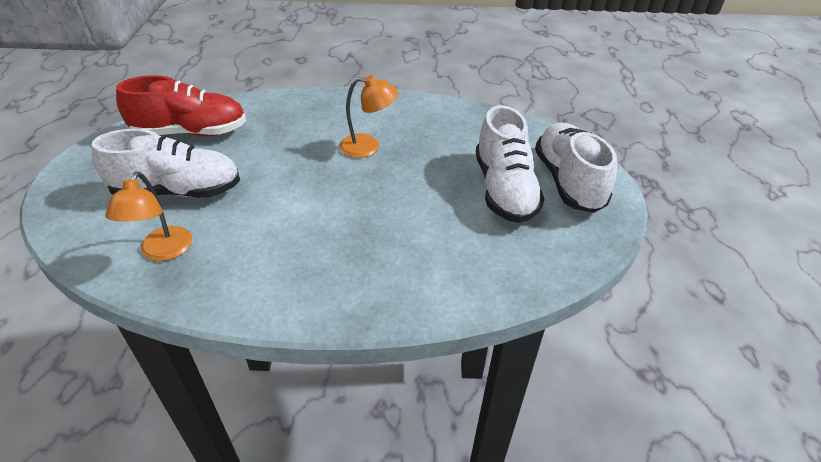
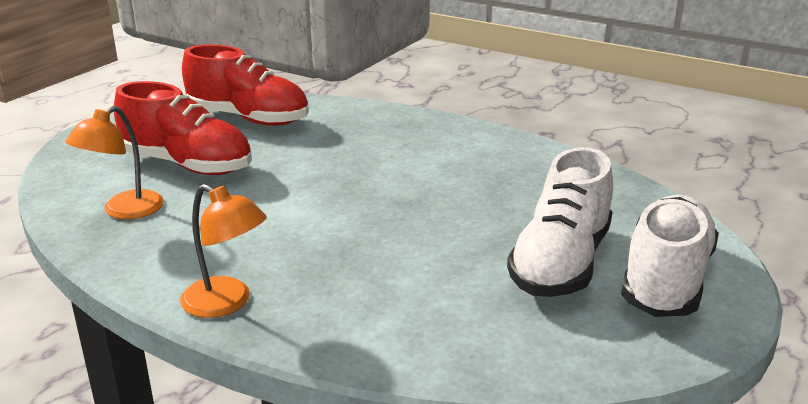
camera: 30 degrees right, 15 degrees down
(178, 191) = (187, 165): white shoe -> red shoe
(368, 147) = (426, 176): orange lamp -> orange lamp (226, 303)

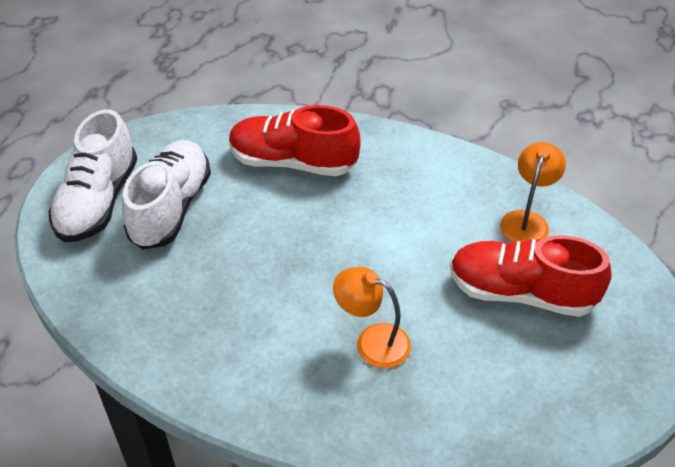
camera: 170 degrees right, 20 degrees up
(226, 303) = (392, 145): orange lamp -> orange lamp (372, 341)
(248, 118) = (515, 397): red shoe -> red shoe (293, 162)

